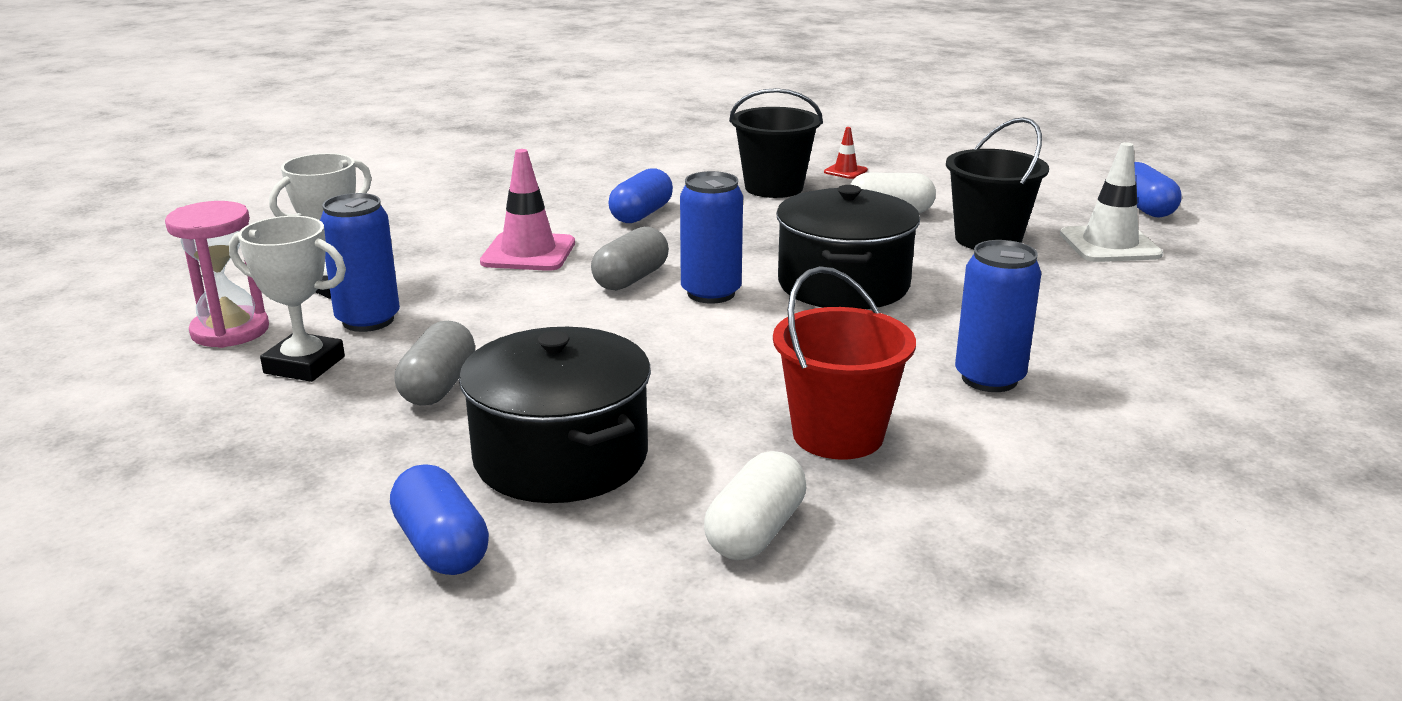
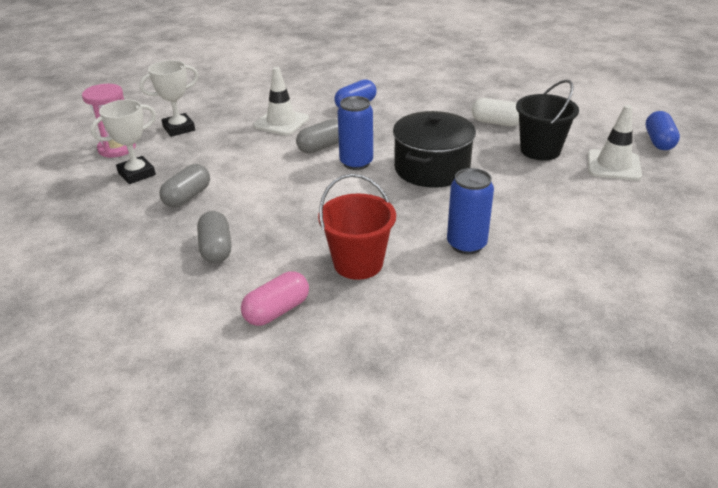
camera: 20 degrees right, 10 degrees up
(304, 365) = (137, 174): white trophy -> white trophy turned 75 degrees counterclockwise
(368, 320) = (180, 152): blue can -> none
(441, 546) = (133, 286): blue capsule -> none
(528, 253) = (281, 122): pink traffic cone -> white traffic cone
(561, 457) = (216, 249): black pot -> grey capsule
(756, 532) = (277, 311): white capsule -> pink capsule
(774, 188) = (441, 96): black bucket -> none
(845, 171) = (491, 90): red traffic cone -> none

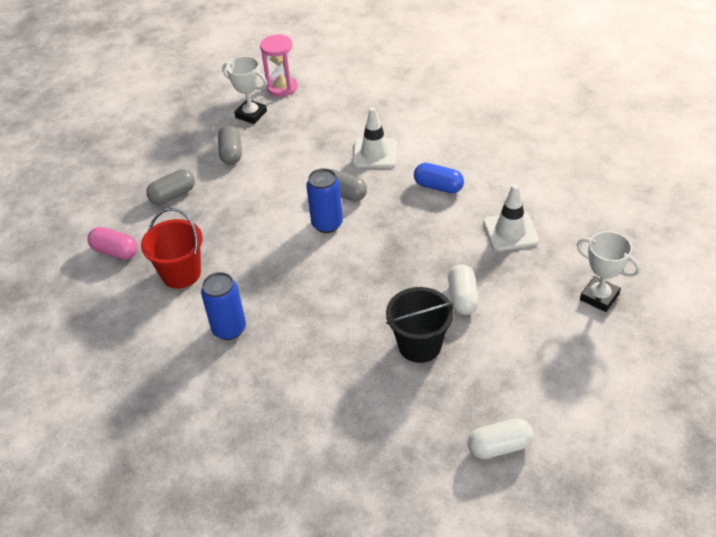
camera: 70 degrees right, 10 degrees up
(179, 128) = (330, 102): white trophy -> white trophy (599, 297)
(187, 197) = (231, 153): grey capsule -> grey capsule turned 75 degrees clockwise
(432, 168) = (342, 275): black pot -> none
(613, 165) = (418, 411): white traffic cone -> white traffic cone (510, 232)
(659, 141) = (499, 447): blue capsule -> white capsule

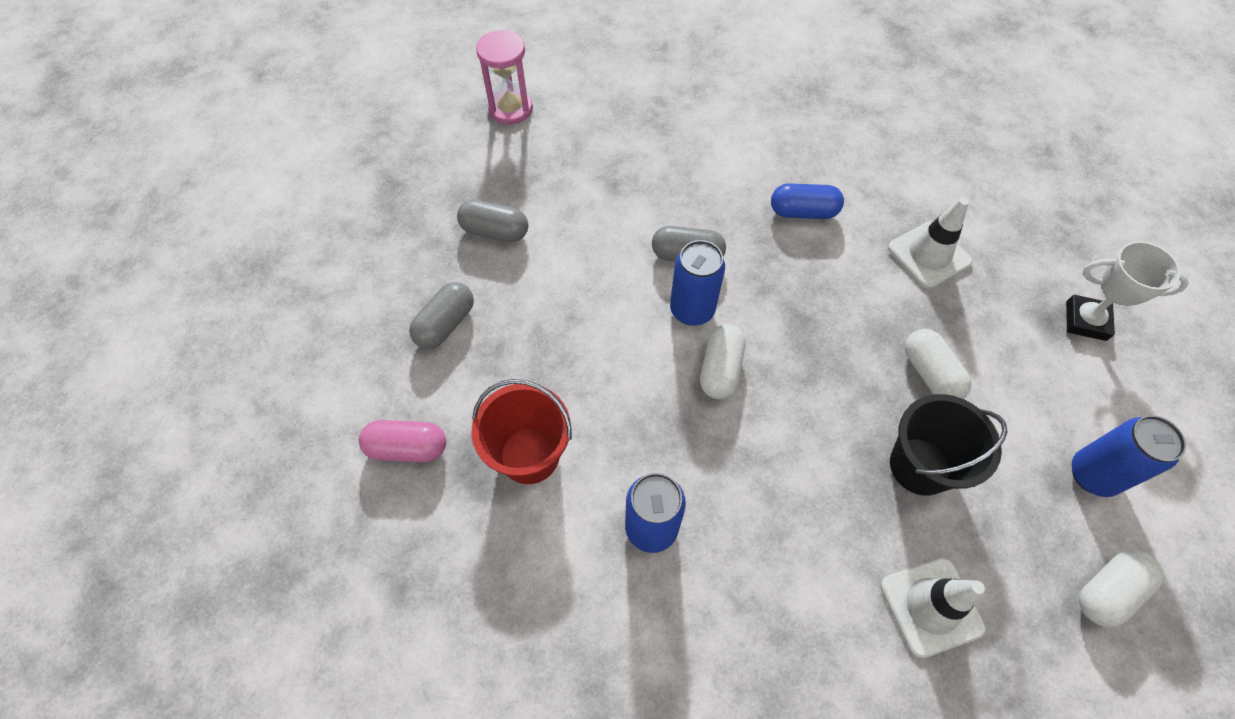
camera: 25 degrees left, 15 degrees up
(231, 153) = (495, 231): grey capsule -> grey capsule turned 45 degrees counterclockwise
(251, 114) = (490, 161): white trophy -> none
(324, 260) = (720, 369): none -> white capsule
(375, 153) = (693, 182): white traffic cone -> white traffic cone (931, 606)
(537, 383) = (1092, 475): none -> blue can

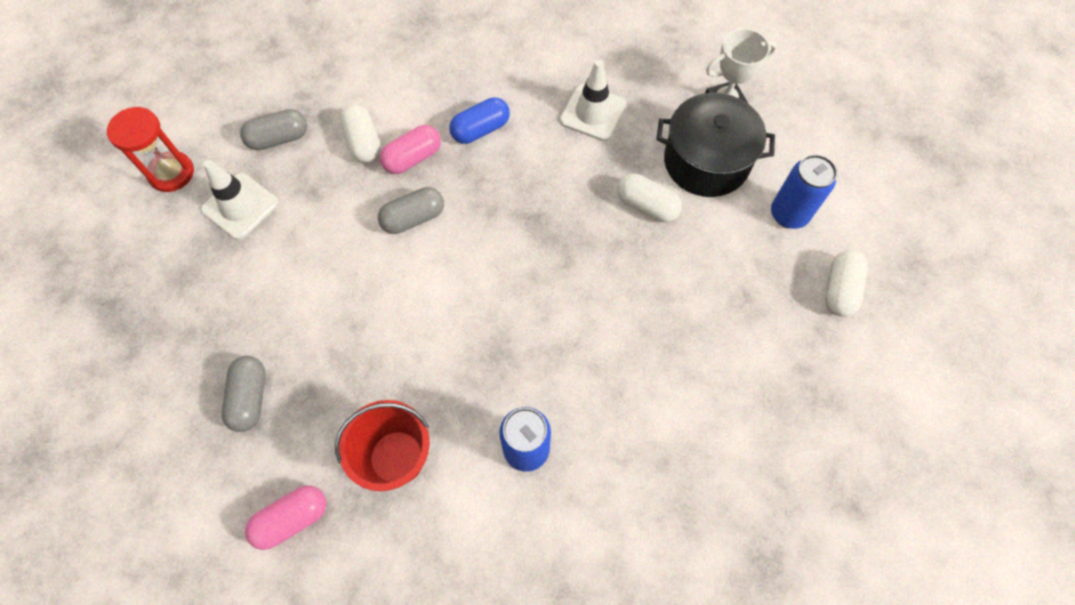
camera: 35 degrees left, 5 degrees up
(495, 231) = (236, 292): grey capsule -> grey capsule (279, 138)
(510, 109) = (171, 173): pink hourglass -> red hourglass
(692, 310) = (446, 261): blue can -> none
(720, 369) = (498, 295): white capsule -> white capsule (363, 142)
(721, 203) = (413, 158): none -> pink capsule
(920, 466) = (680, 279): black bucket -> none
(931, 606) = (744, 374): white traffic cone -> white traffic cone (240, 206)
(1026, 367) = (706, 161): none -> black pot

